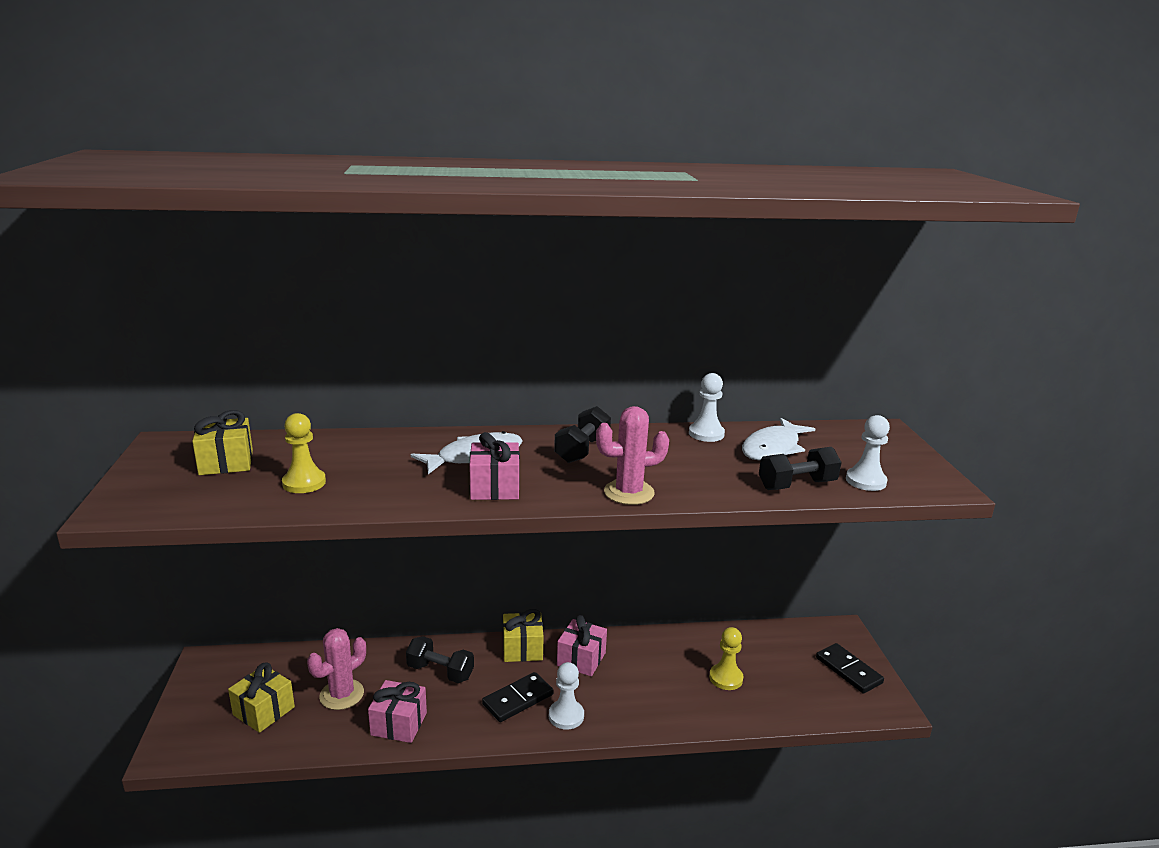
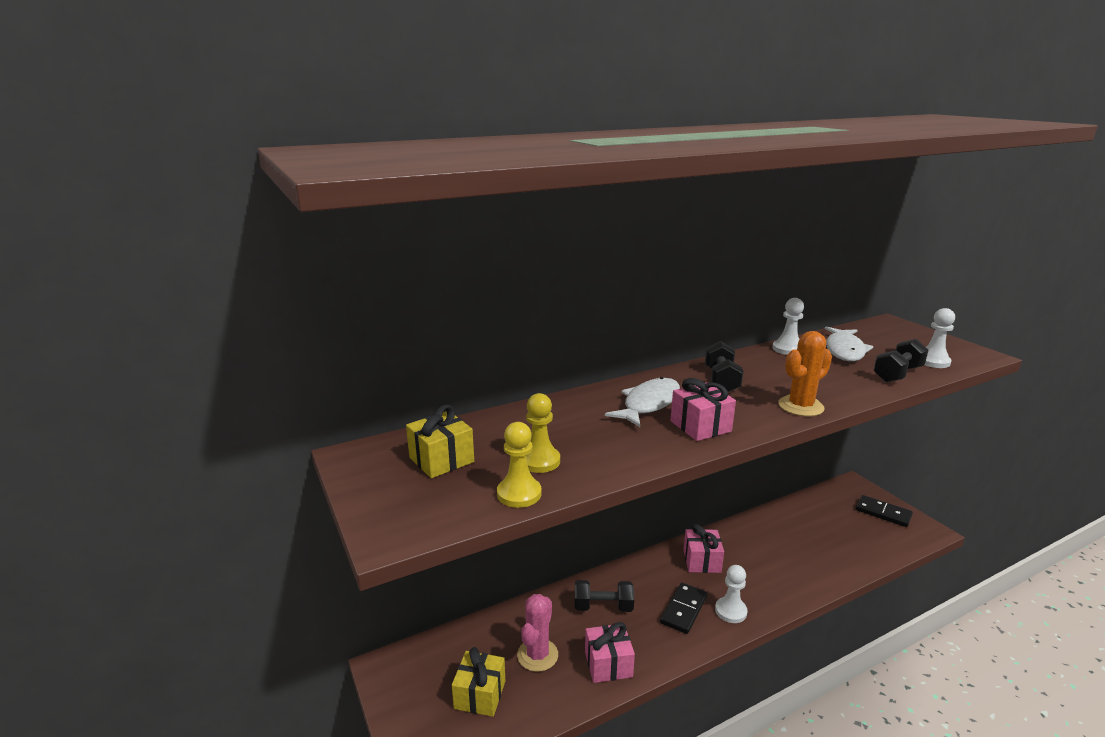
camera: 20 degrees left, 0 degrees up
(522, 649) = (651, 566): yellow gift -> none
(629, 492) = (801, 406): pink cactus -> orange cactus
(726, 678) = (813, 543): yellow pawn -> yellow pawn (519, 494)

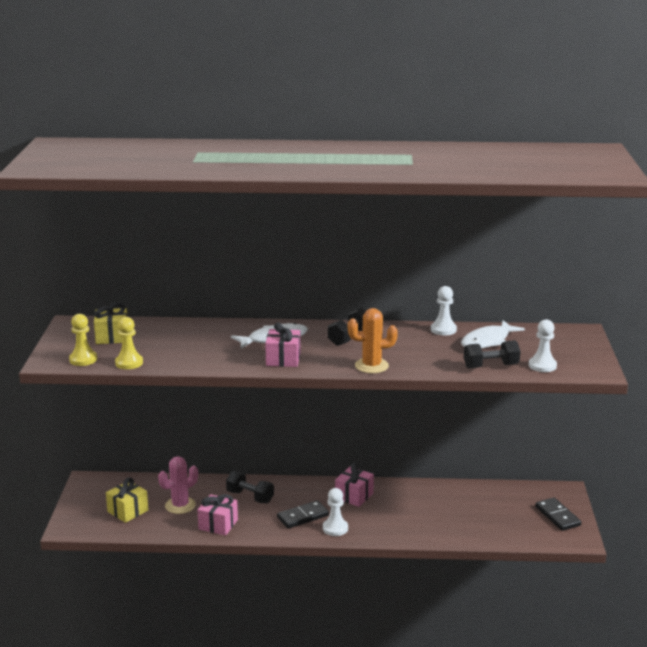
camera: 30 degrees right, 0 degrees up
(539, 461) = (161, 351): yellow pawn -> yellow pawn (83, 359)

